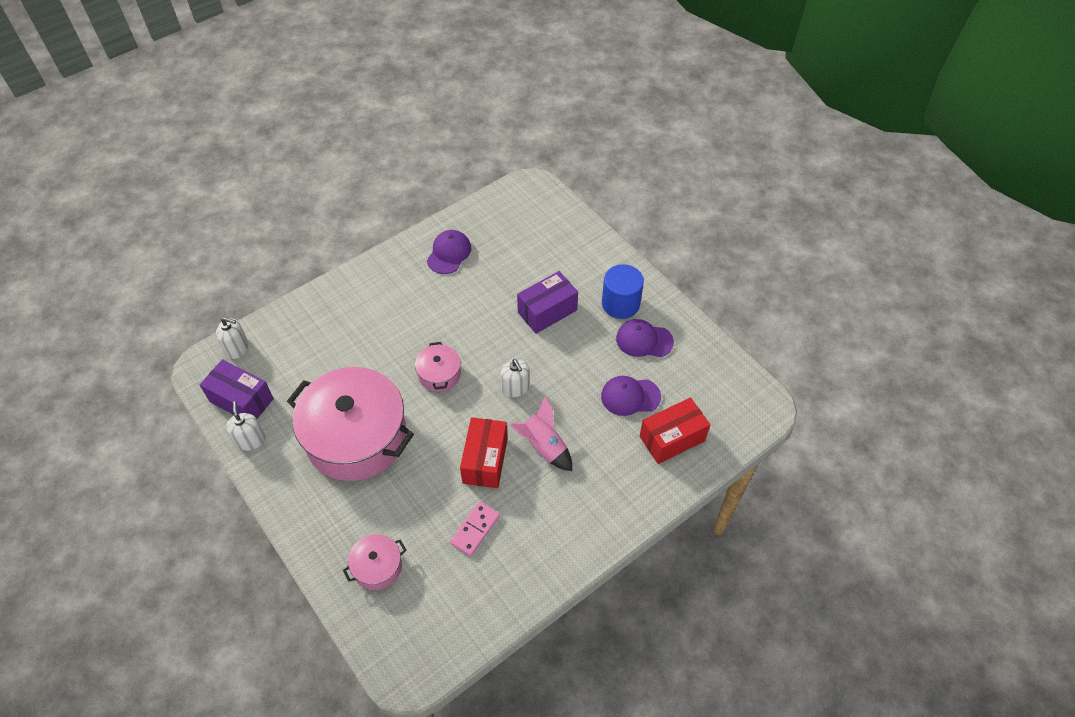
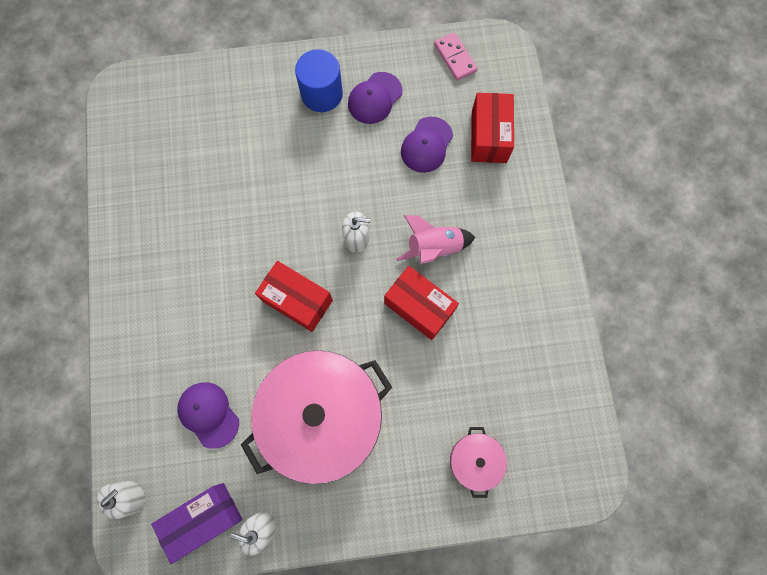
camera: 60 degrees left, 20 degrees up
(439, 374) = (297, 301): pink pot -> red box
(449, 253) = (152, 216): purple cap -> purple cap (208, 414)
(475, 529) = (484, 353): pink domino -> pink domino (455, 58)
(547, 311) = (288, 162): purple box -> none

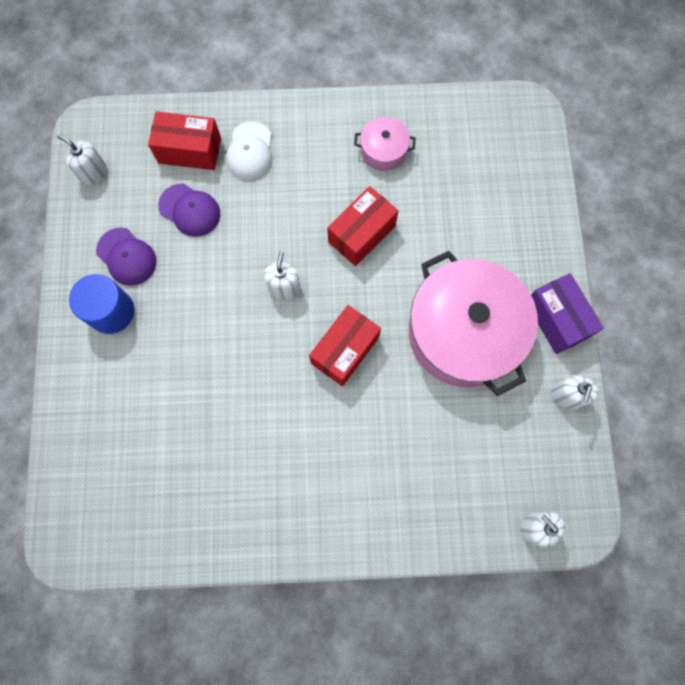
camera: 85 degrees left, 0 degrees up
(204, 518) = (557, 451): purple box -> purple box (556, 319)
(208, 414) = (456, 445): purple cap -> none
(434, 247) = (302, 214): pink rocket -> none
(455, 58) = (93, 172): pink domino -> white soap dispenser
(475, 460) = (509, 200): pink pot -> pink pot (383, 151)
(495, 191) = (250, 151): none -> white cap

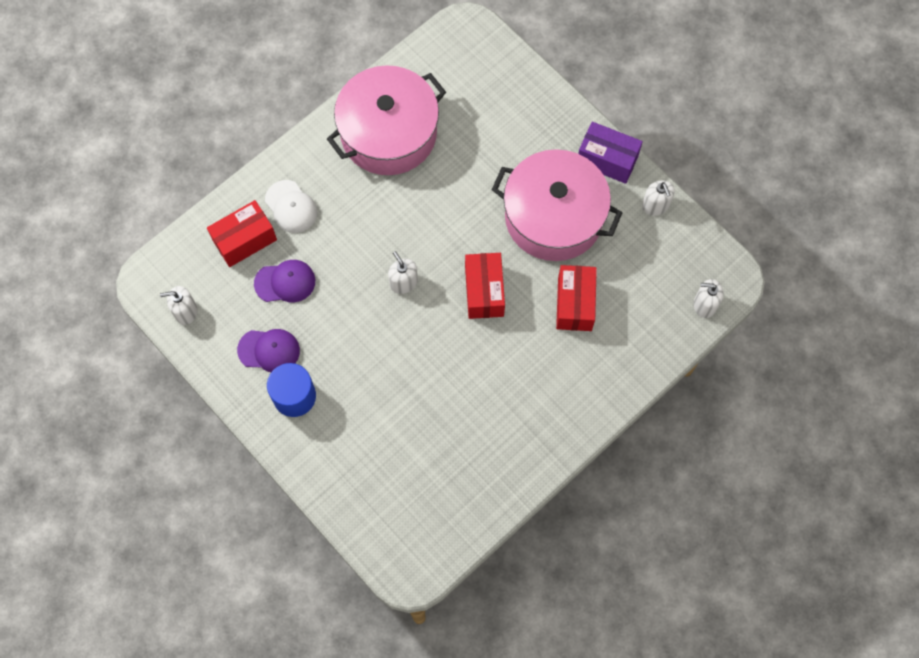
camera: 40 degrees left, 5 degrees down
(361, 234) = (425, 203): red box -> red box (574, 304)
(383, 151) = (388, 133): pink pot -> pink pot, size x2.26

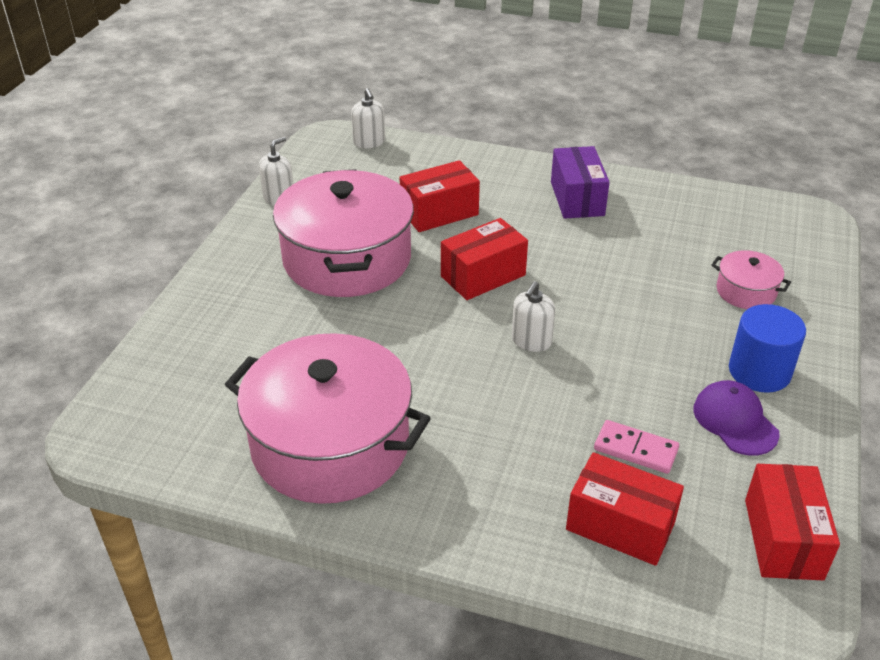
camera: 120 degrees left, 30 degrees down
(185, 311) = (783, 539): white soap dispenser -> red box
(285, 282) = (635, 449): purple cap -> pink domino
(291, 207) = (525, 498): white cap -> none
(365, 449) = (746, 291): none -> pink pot
(607, 160) = (243, 246): purple box -> purple box (577, 198)

